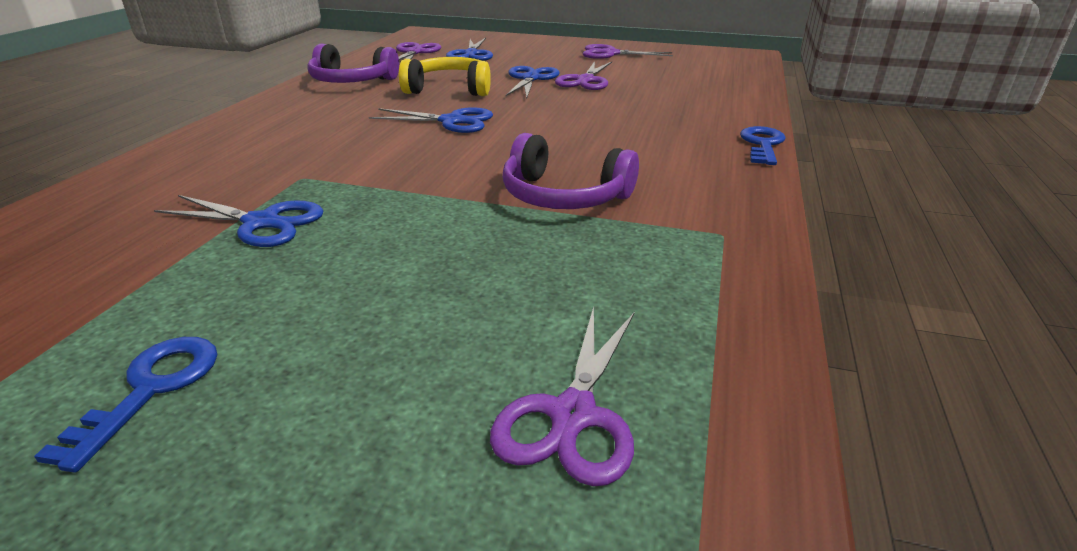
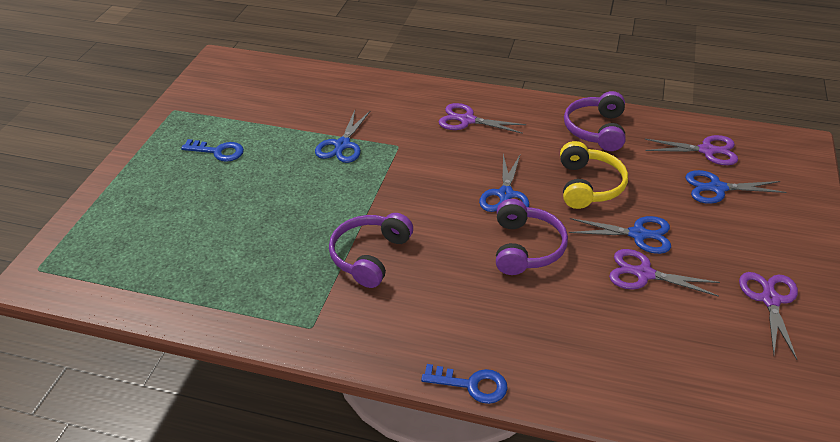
camera: 90 degrees right, 10 degrees up
(548, 116) = (525, 248): none -> purple headphones
(573, 416) = (175, 257): purple scissors -> purple scissors (467, 120)

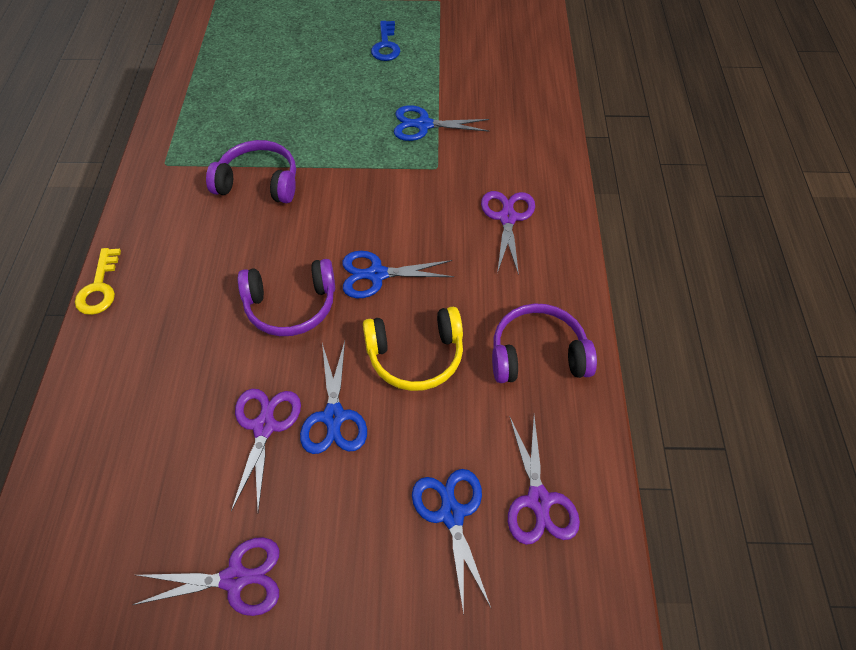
camera: 75 degrees right, 15 degrees up
(471, 385) = (99, 287): blue key -> yellow key

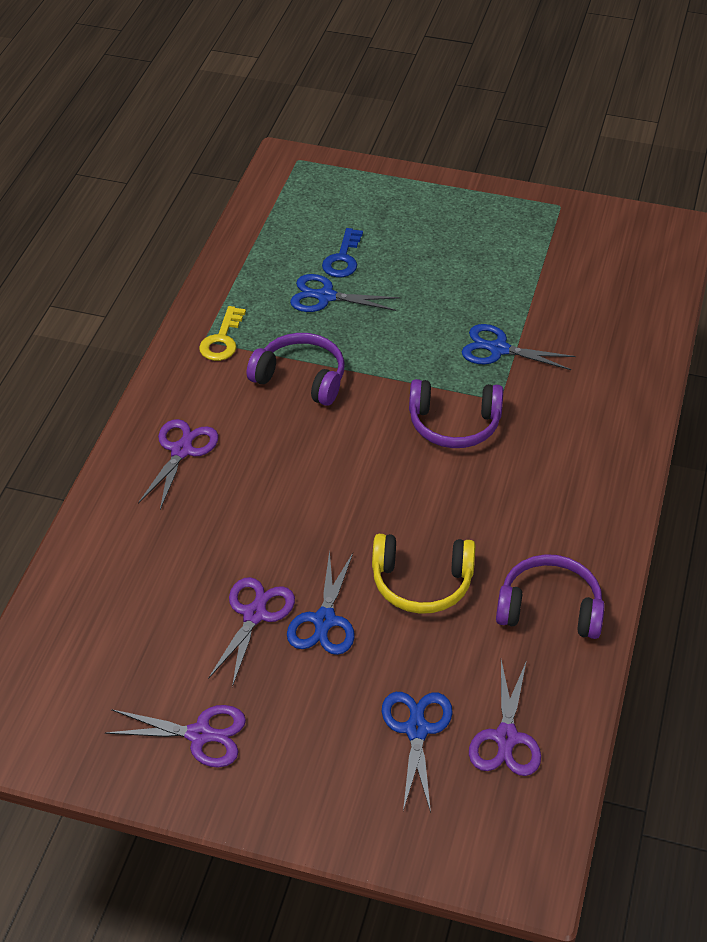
camera: 15 degrees right, 10 degrees down
(99, 287) = (118, 452): yellow key -> yellow key (222, 339)
(291, 305) = (306, 508): purple headphones -> purple headphones (454, 424)
(376, 274) = (402, 497): blue scissors -> blue scissors (325, 297)
(386, 45) = (480, 249): blue key -> blue key (343, 258)
(507, 217) = (562, 467): purple scissors -> purple scissors (181, 450)

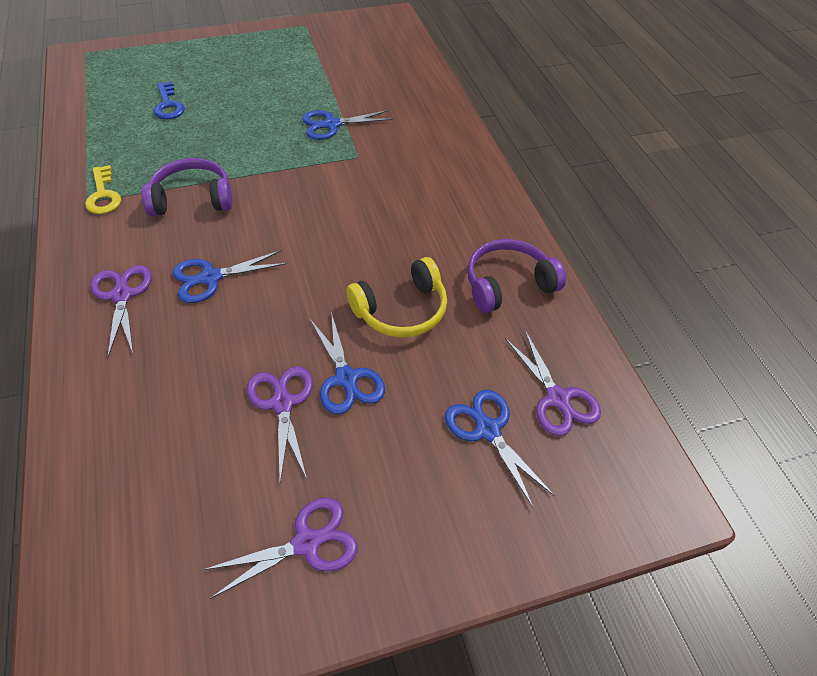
camera: 35 degrees left, 5 degrees up
(325, 297) = (172, 135): blue scissors -> blue scissors (210, 278)
(454, 424) = (338, 185): purple headphones -> none

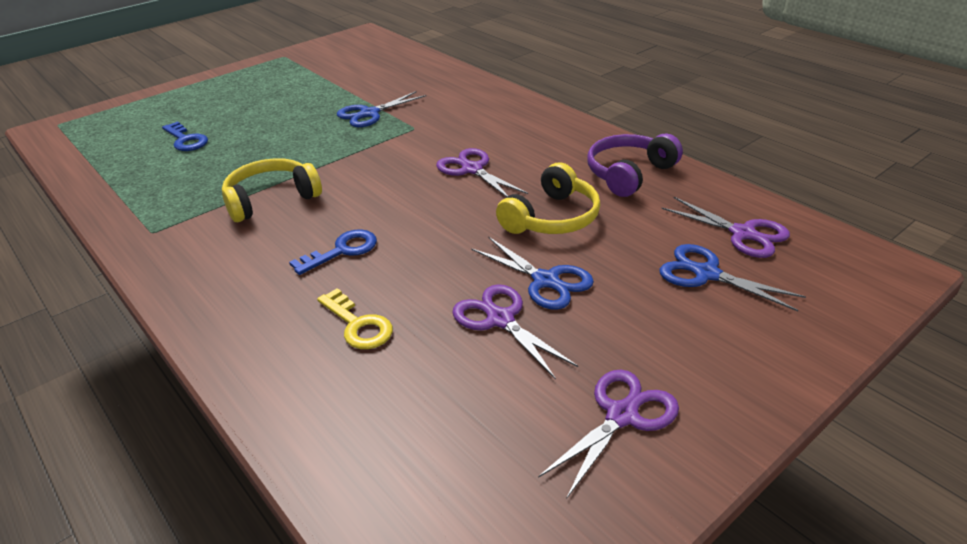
camera: 20 degrees left, 15 degrees down
(103, 195) = (167, 223): yellow key -> yellow key (358, 325)
(122, 295) = (254, 292): purple scissors -> purple scissors (472, 169)
(192, 199) = (271, 199): purple headphones -> yellow headphones
(210, 278) = (342, 251): blue scissors -> blue key

